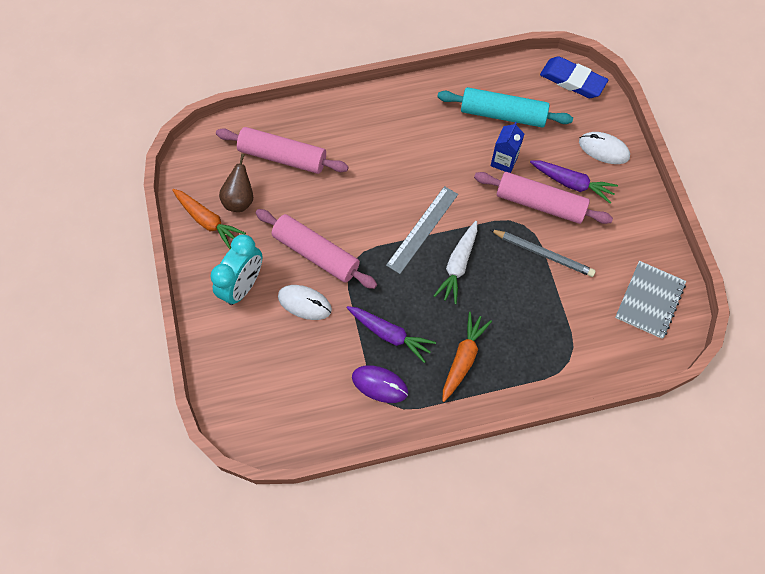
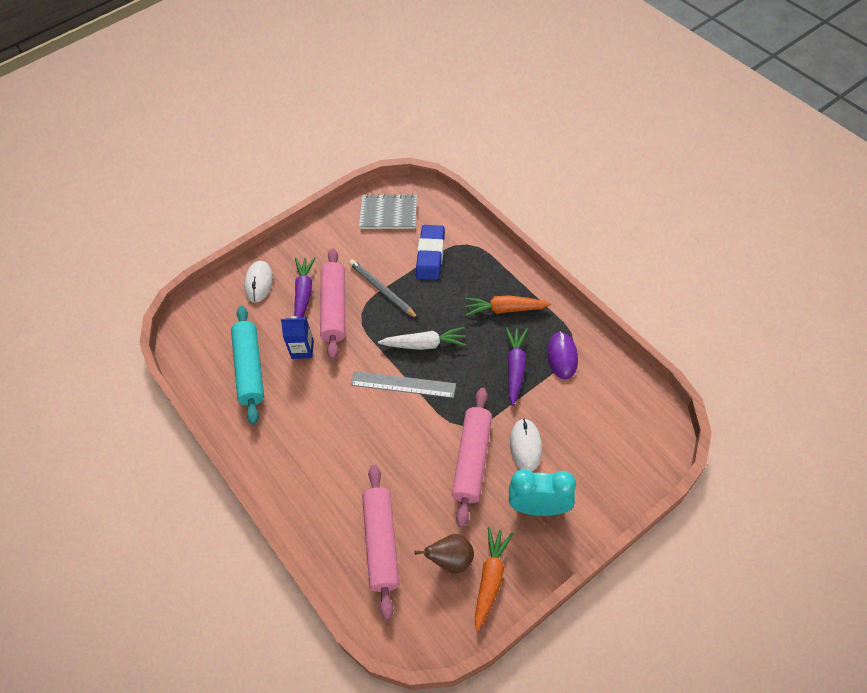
camera: 110 degrees left, 10 degrees down
(543, 254) = (382, 290): grey pencil -> grey pencil turned 45 degrees counterclockwise
(572, 80) = (190, 328): blue eraser -> blue eraser (430, 255)

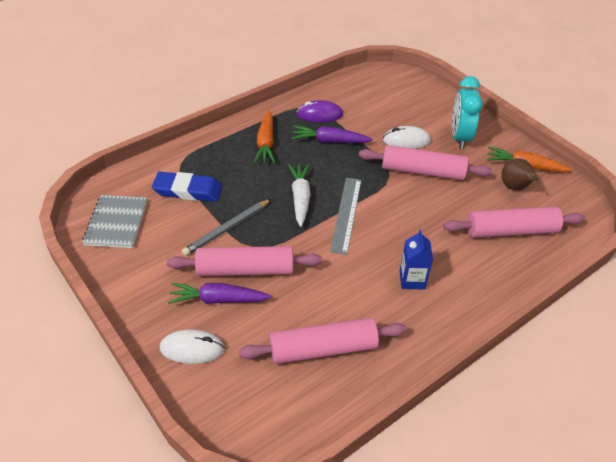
camera: 95 degrees left, 10 degrees down
(250, 369) = (323, 348): turquoise rolling pin -> pink rolling pin
(302, 349) = (299, 298): blue carton -> blue carton (412, 280)

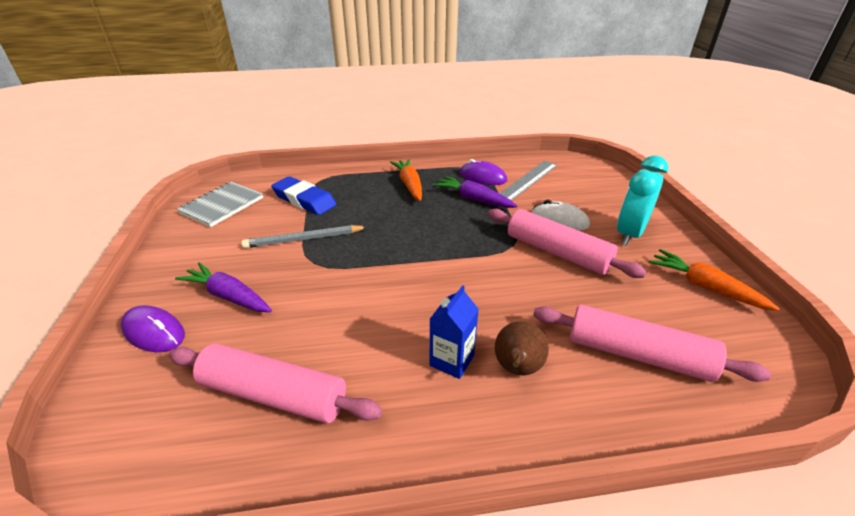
camera: 30 degrees right, 10 degrees down
(192, 348) = (154, 332): white mouse -> purple mouse
(245, 269) = (282, 279): pink rolling pin -> none
(266, 143) = (409, 185): orange carrot -> orange carrot turned 135 degrees clockwise
(300, 198) = (399, 236): white carrot -> none
(346, 214) = (433, 265): grey ruler -> grey ruler (528, 180)
(515, 187) = (675, 306): brown pear -> brown pear (517, 369)

